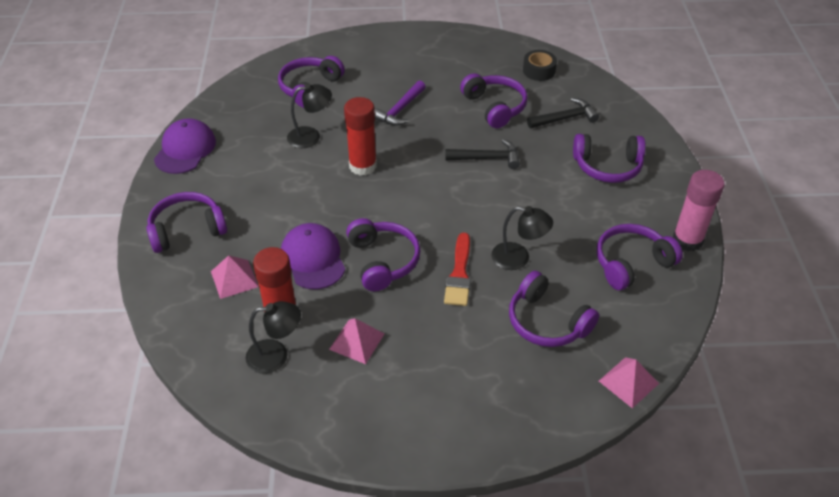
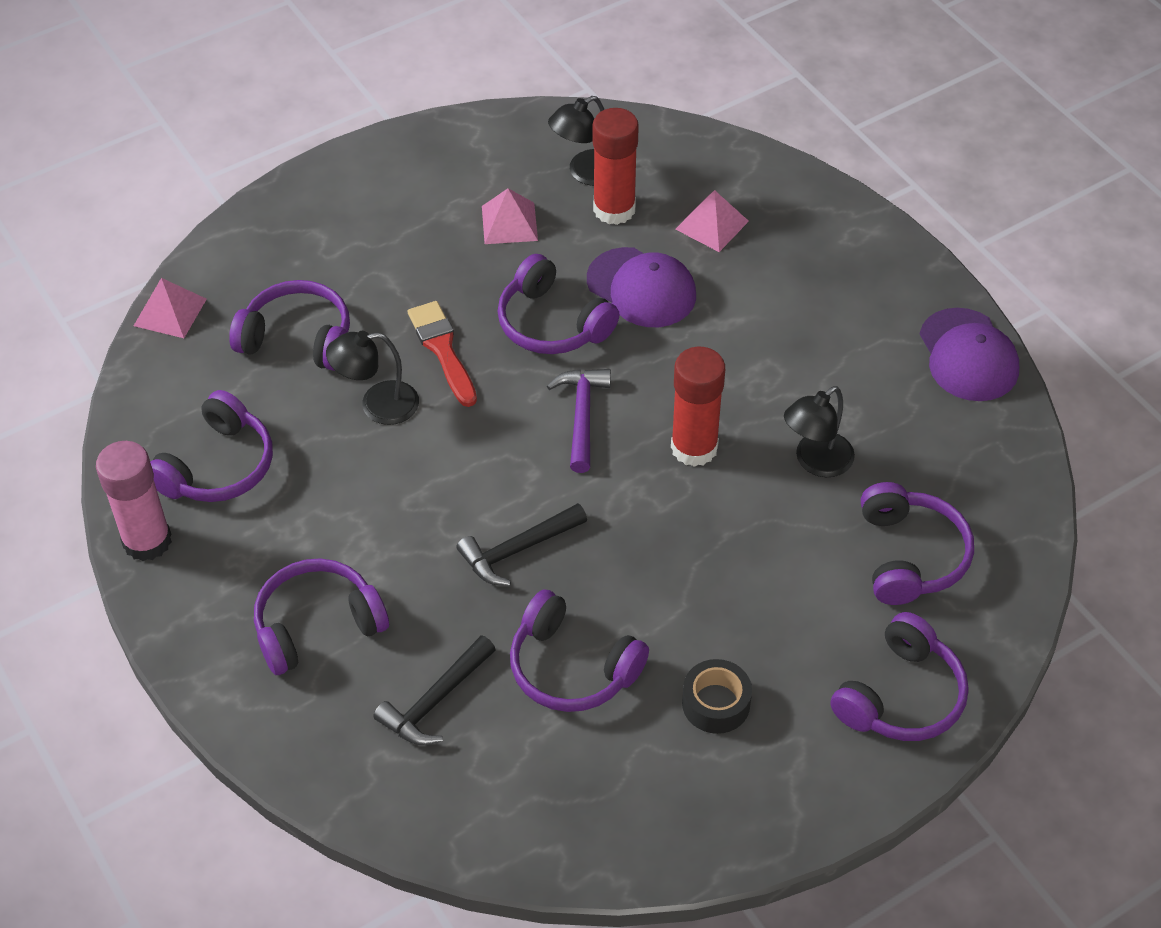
camera: 150 degrees right, 5 degrees up
(187, 230) = (832, 253): purple headphones -> purple headphones (901, 696)
(400, 110) = (724, 581): purple hammer -> purple hammer (581, 416)
(539, 71) = (545, 806): black tape -> black tape (716, 703)

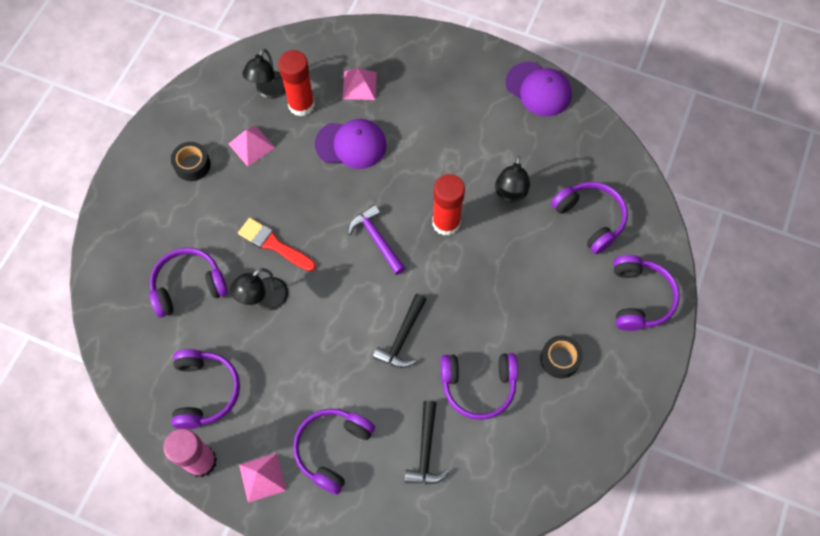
camera: 35 degrees left, 15 degrees up
(170, 312) = (101, 314): pink pyramid -> pink pyramid (262, 477)
(417, 207) = (192, 165): none -> black tape
(552, 323) = (320, 193): purple headphones -> none

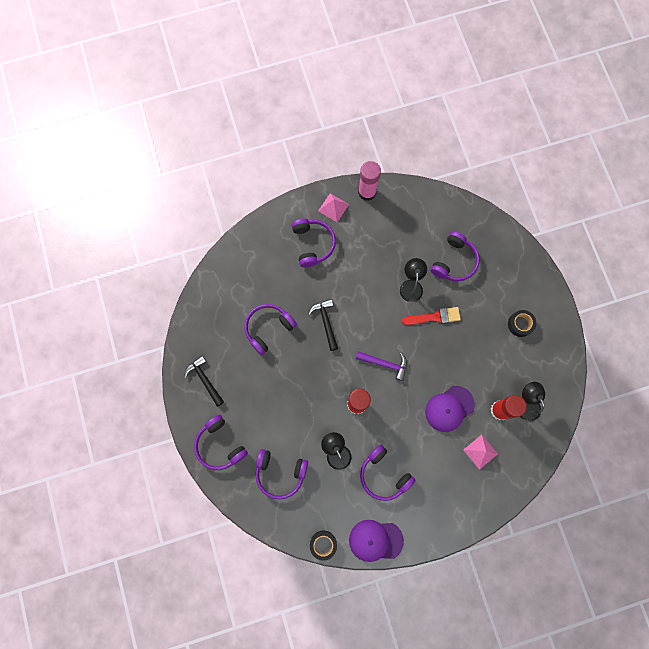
camera: 140 degrees right, 10 degrees up
(205, 391) = (395, 221): purple headphones -> purple headphones (383, 475)
(251, 145) = (501, 362): pink pyramid -> none
(426, 450) = (269, 278): black hammer -> black hammer (204, 379)
(560, 359) = (238, 376): black tape -> black tape (323, 544)

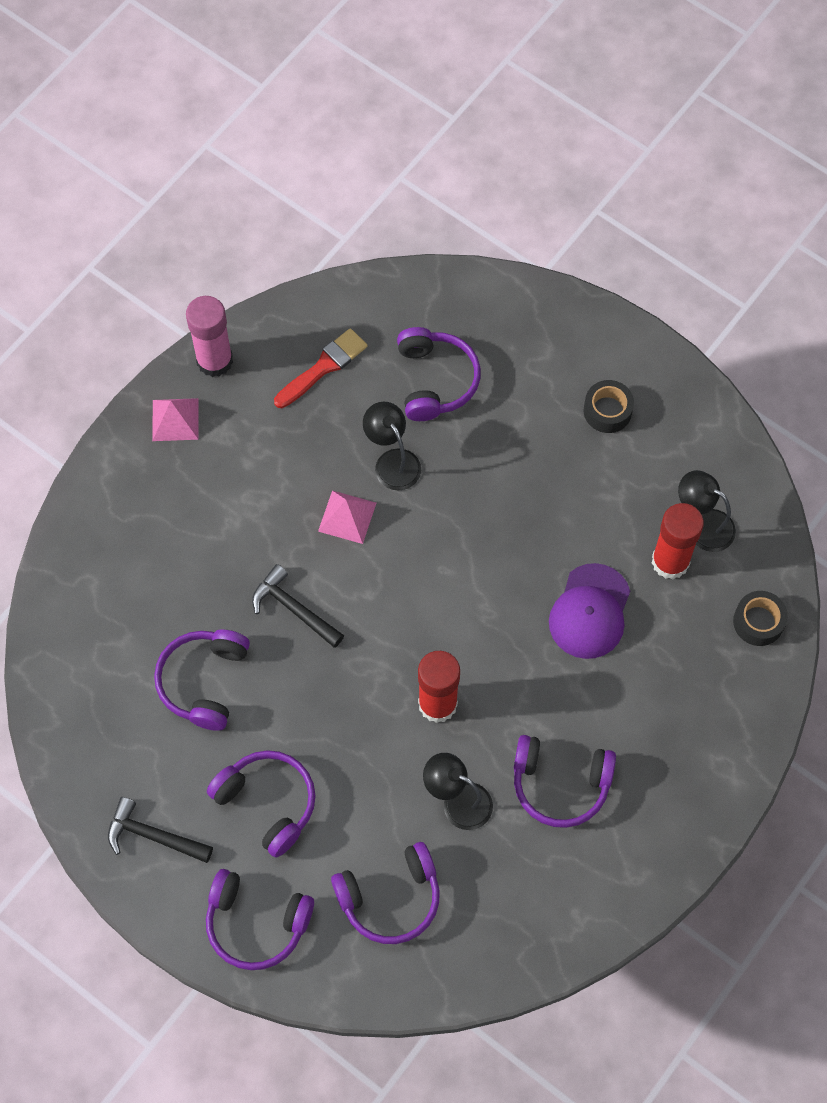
camera: 35 degrees left, 10 degrees down
(313, 244) = (182, 499): purple headphones -> purple headphones (268, 803)
(323, 544) = (541, 961): black tape -> black tape (758, 622)
(375, 540) = (620, 895): purple cap -> none
(385, 364) = (438, 610): purple hammer -> none
(434, 317) = (465, 486): red brush -> red brush (323, 367)
(480, 451) = (685, 645): pink pyramid -> pink pyramid (347, 516)

